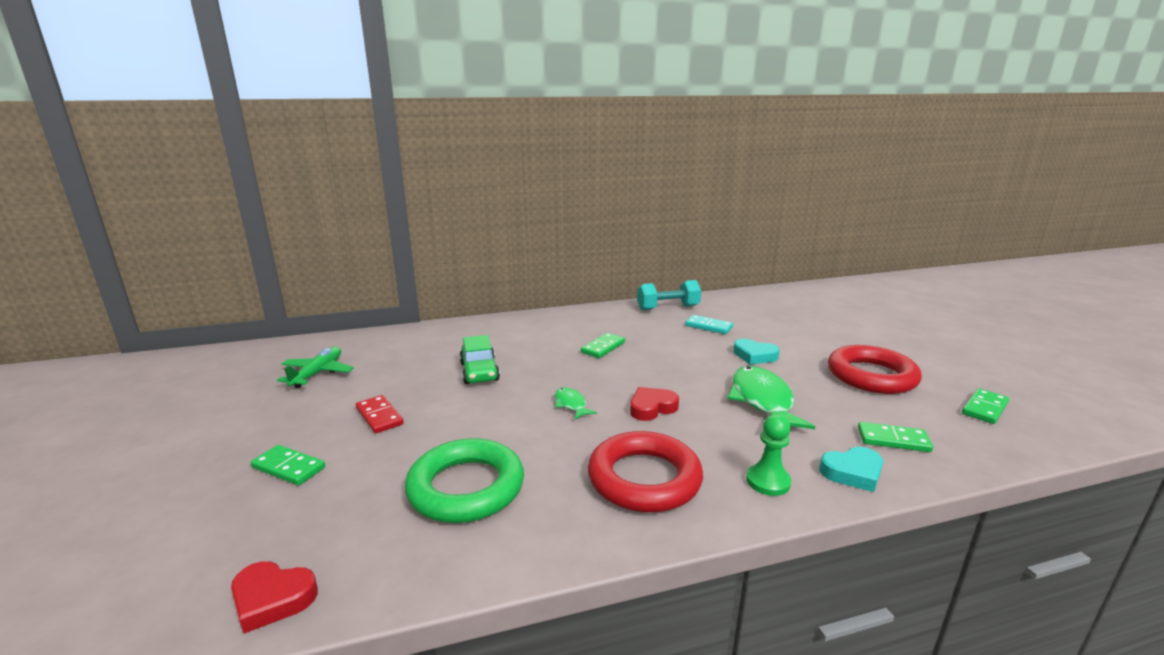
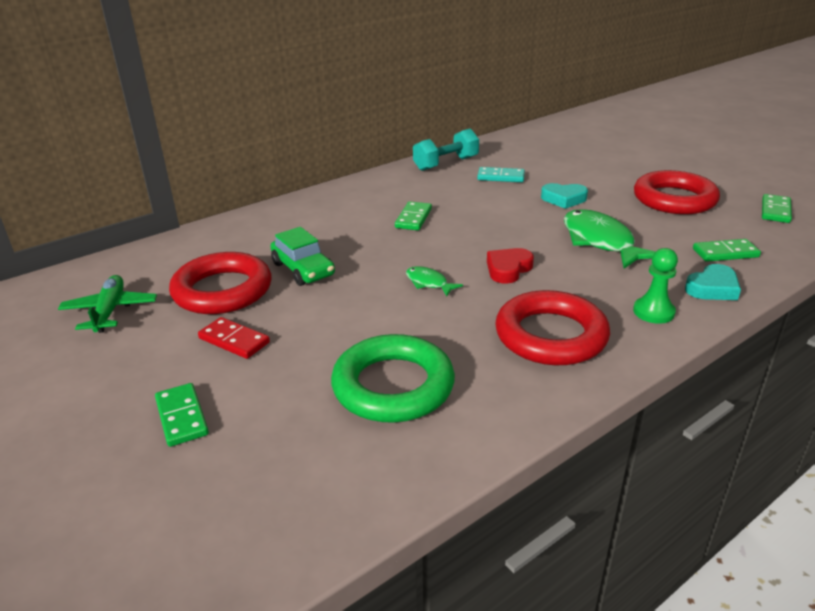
camera: 20 degrees left, 10 degrees up
(272, 599) = (293, 536): red heart -> none
(288, 468) = (181, 417): green domino -> green domino turned 60 degrees clockwise
(406, 375) = (222, 290): none -> red ring

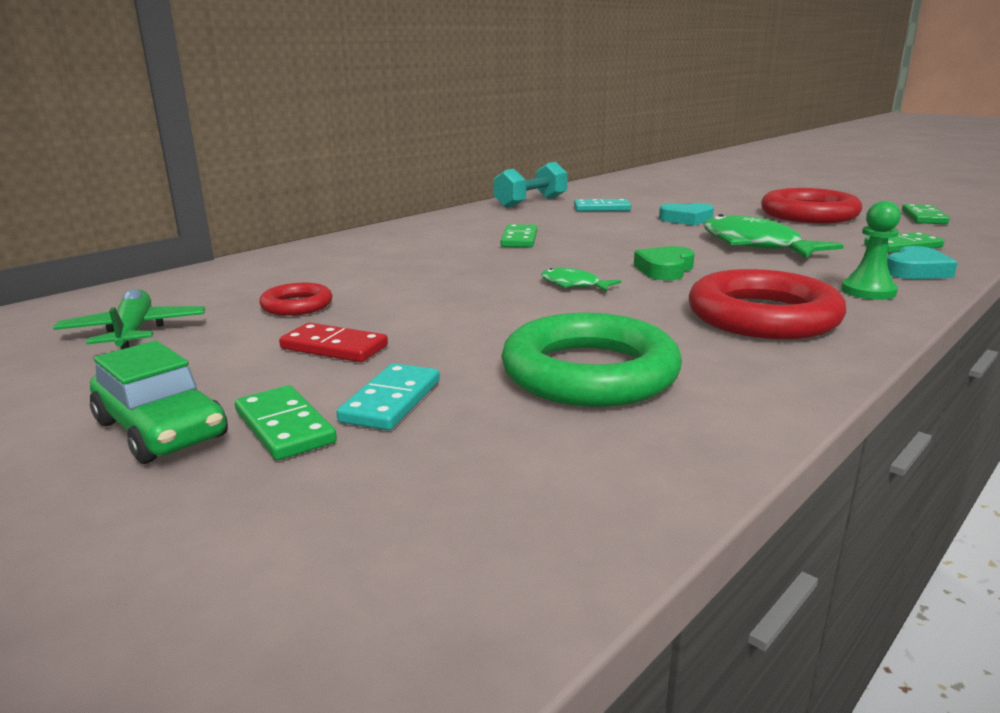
camera: 10 degrees left, 10 degrees down
(222, 290) = (297, 305): red ring -> red ring, size x0.51
(253, 400) = (391, 401): none -> turquoise domino
(303, 269) = (401, 283): green car -> green car (161, 429)
(508, 269) = (664, 269): red heart -> green heart

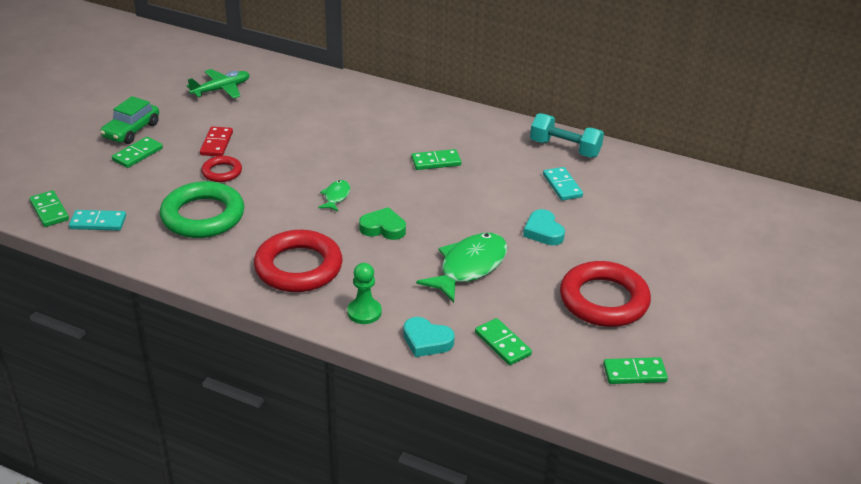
camera: 70 degrees right, 15 degrees up
(297, 305) = (269, 118): red ring -> red ring (222, 172)
(391, 401) = (164, 171): turquoise domino -> turquoise domino (98, 222)
(466, 584) = (49, 211): none -> green domino

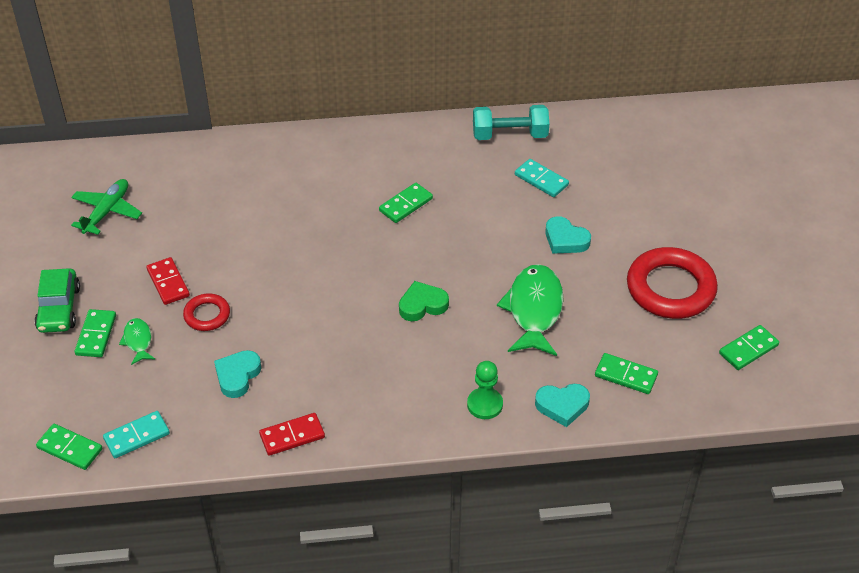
camera: 30 degrees left, 10 degrees up
(200, 268) = (292, 436): none -> red domino
(203, 216) = (237, 376): green ring -> turquoise heart
(298, 267) = (383, 387): red ring -> none
(336, 196) = (347, 290): green fish -> green fish (138, 341)

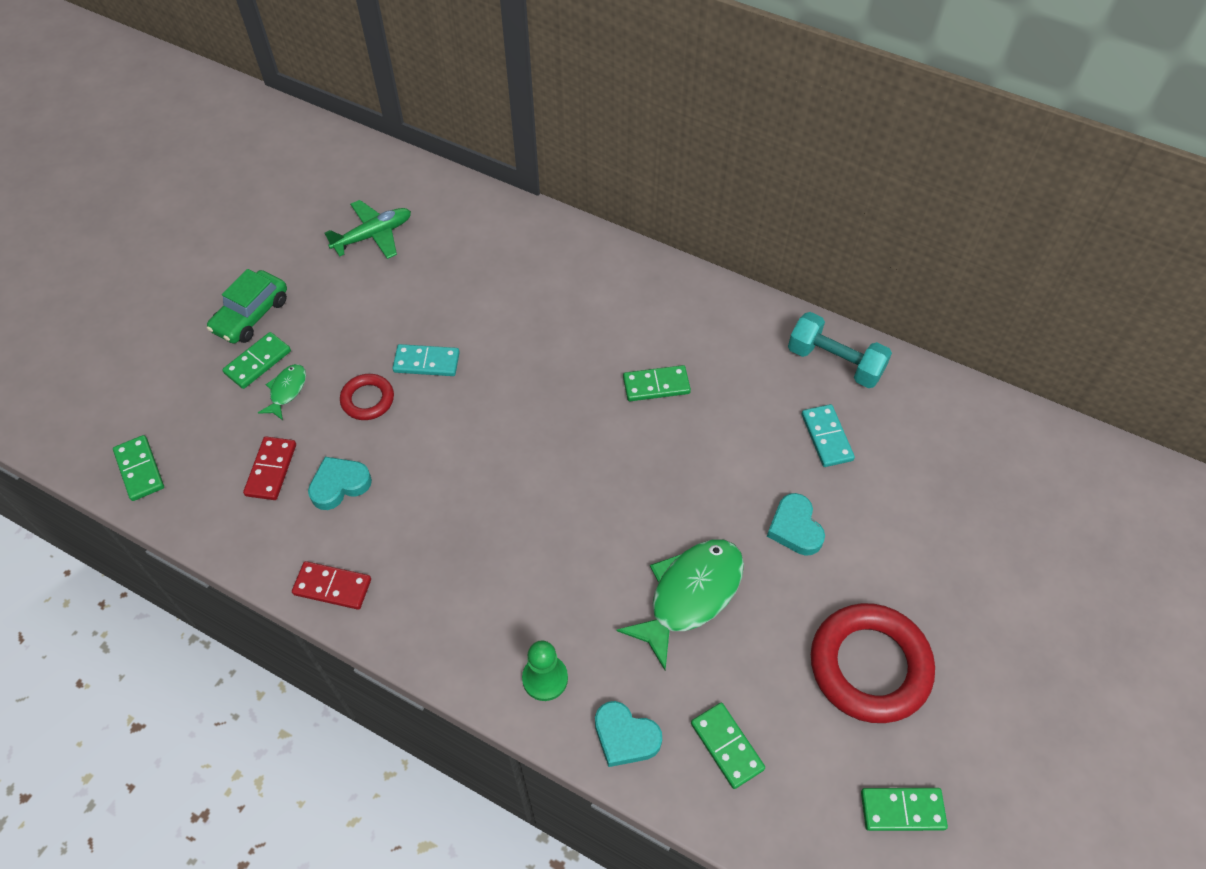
camera: 35 degrees right, 10 degrees up
(136, 436) = (202, 494): turquoise domino -> turquoise domino (426, 362)
(168, 283) = (363, 343): red domino -> red domino (271, 470)
(422, 305) = (578, 515): green heart -> none

